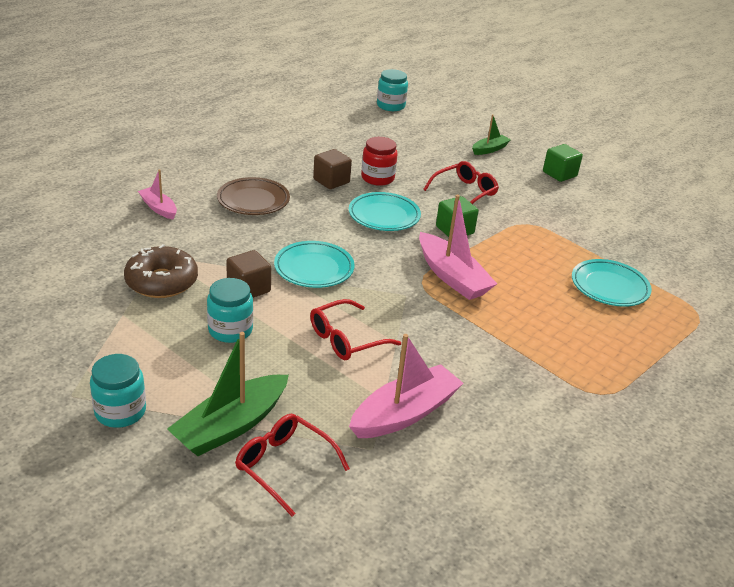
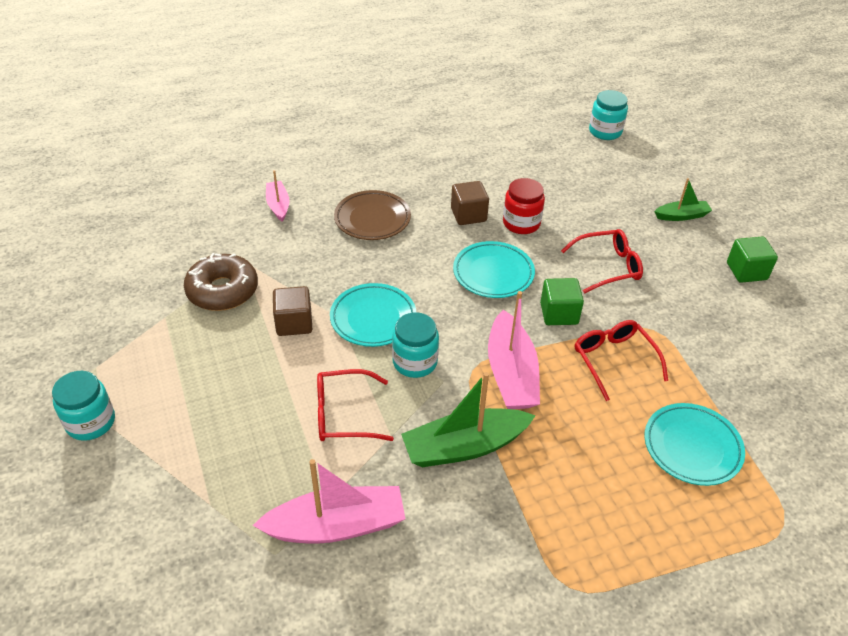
camera: 30 degrees right, 10 degrees up
(230, 330) = (244, 366): turquoise jar -> turquoise jar (415, 362)
(231, 426) = (168, 474): green boat -> green boat (464, 447)
(284, 465) = (181, 538): red glasses -> red glasses (614, 360)

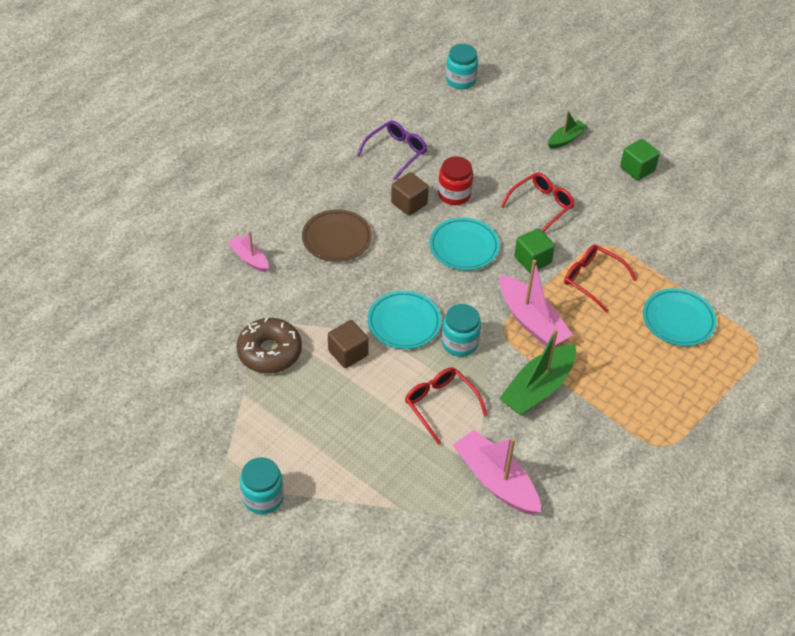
camera: 30 degrees left, 5 degrees up
(336, 526) = (495, 480): pink boat -> pink boat turned 90 degrees counterclockwise
(343, 414) = (440, 404): red glasses -> red glasses turned 90 degrees clockwise
(492, 169) = (396, 152): none -> purple glasses

